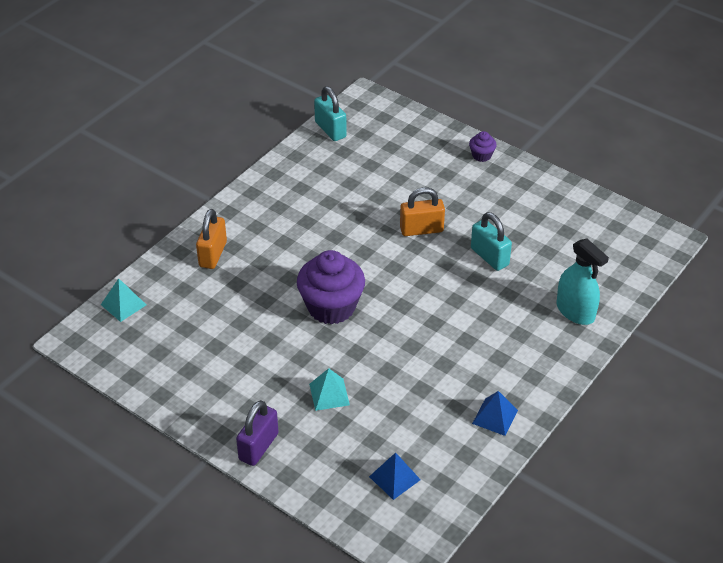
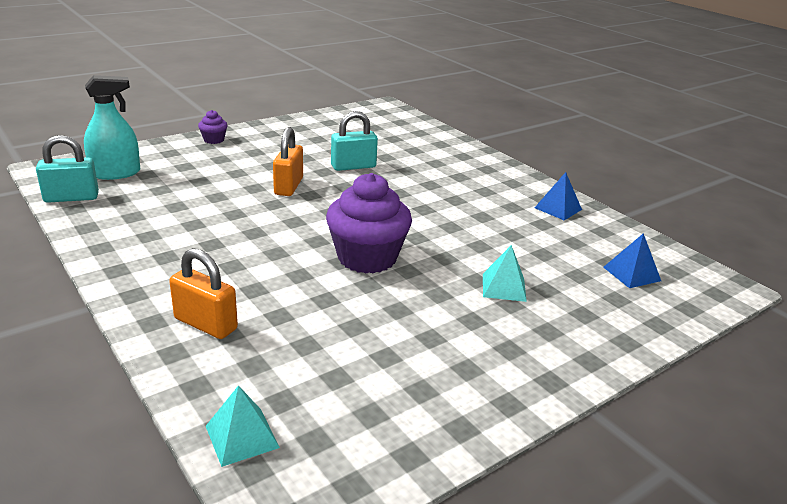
camera: 75 degrees left, 15 degrees down
(258, 447) = (577, 355): purple padlock -> none
(575, 311) = (444, 151): turquoise spray bottle -> turquoise spray bottle (115, 173)

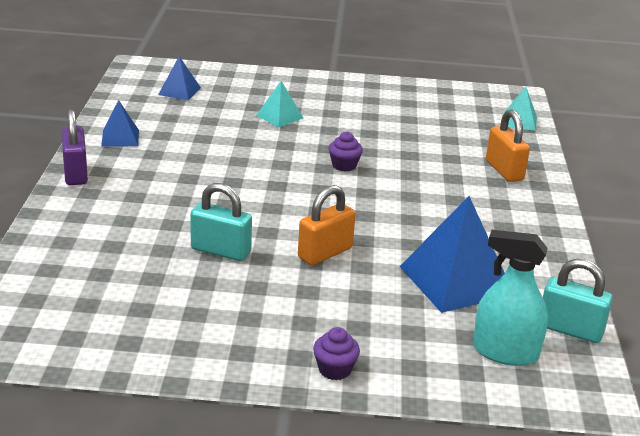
camera: 140 degrees left, 0 degrees up
(178, 200) = (456, 280): none -> blue pyramid
(367, 258) = (344, 165): purple cupcake -> purple cupcake, size x0.45
(520, 175) = (75, 173): none -> purple padlock

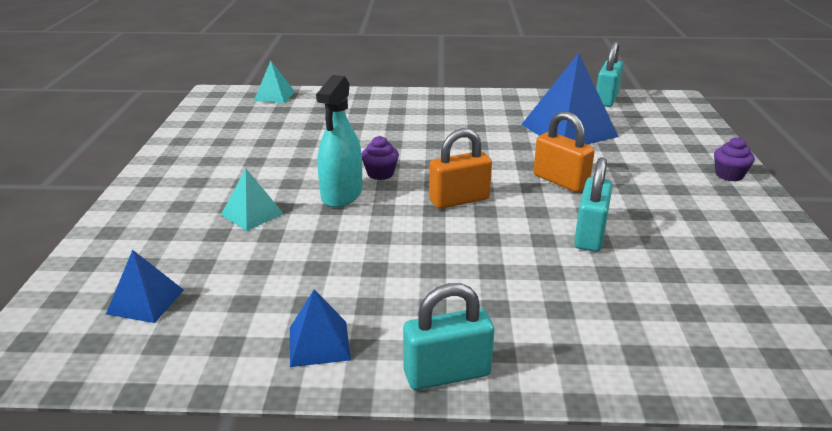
camera: 90 degrees left, 0 degrees up
(75, 173) = (447, 374): purple padlock -> turquoise padlock
(504, 170) = (376, 106): orange padlock -> orange padlock (459, 200)
(505, 352) = (650, 119): turquoise spray bottle -> turquoise spray bottle (342, 194)

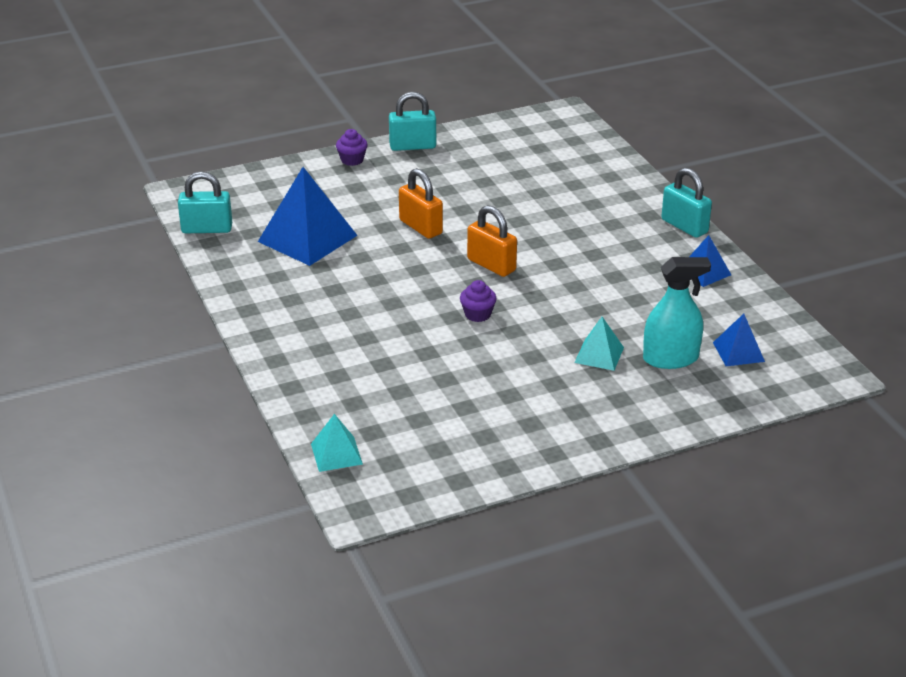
camera: 115 degrees left, 5 degrees up
(342, 194) = (530, 322): turquoise spray bottle -> turquoise spray bottle (670, 358)
(560, 181) = (420, 227): orange padlock -> orange padlock turned 60 degrees counterclockwise
(590, 235) = (497, 204): turquoise padlock -> turquoise padlock (412, 146)

